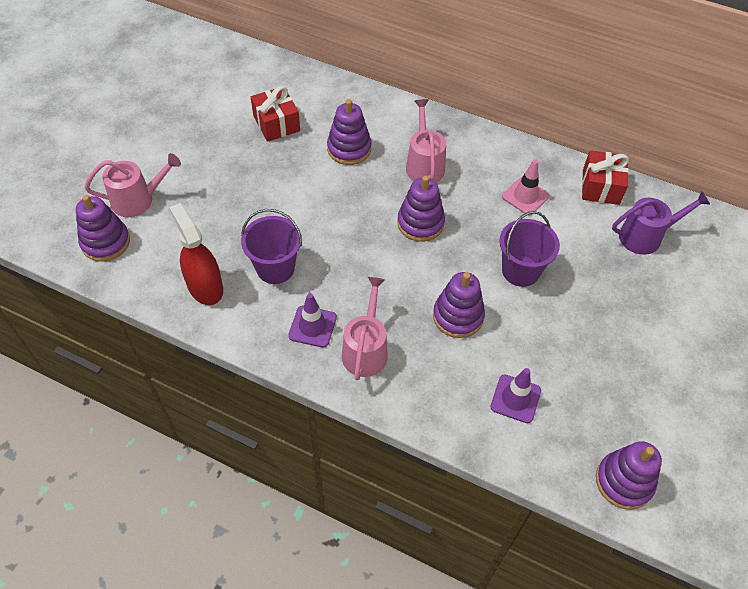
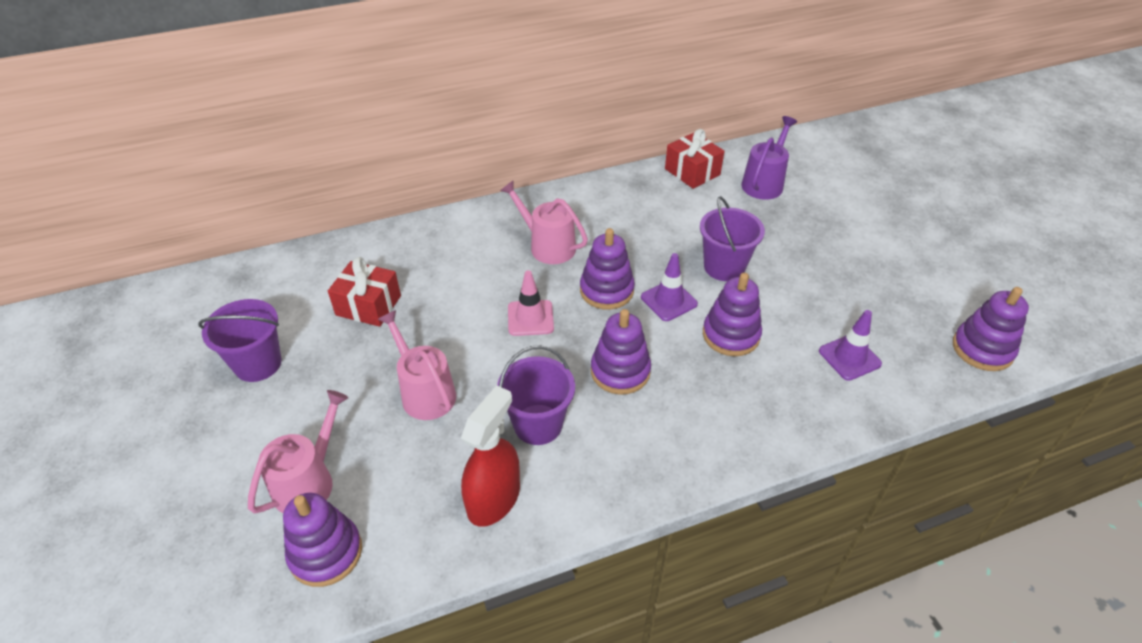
camera: 45 degrees left, 10 degrees down
(186, 115) = (258, 364): none -> purple bucket
(205, 286) = (494, 498): red spray bottle -> red spray bottle turned 105 degrees clockwise
(312, 326) = (638, 443): purple traffic cone -> purple traffic cone (668, 301)
(349, 149) = (467, 278): purple stacking toy -> purple stacking toy (620, 371)
(365, 350) = (704, 421): pink watering can -> pink watering can (425, 392)
(525, 196) = (653, 214): pink traffic cone -> pink traffic cone (530, 318)

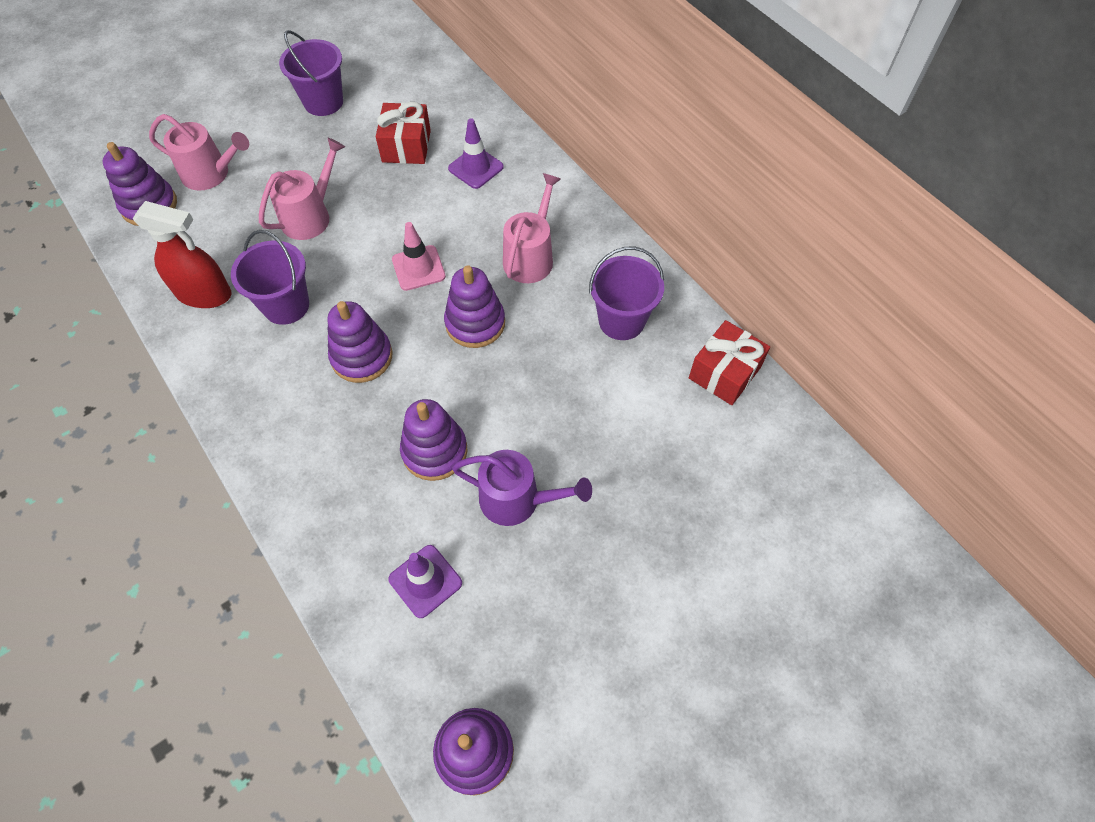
camera: 75 degrees right, 15 degrees up
(668, 301) = (474, 383): purple traffic cone -> purple traffic cone (476, 168)
(724, 267) = (547, 431): purple bucket -> purple bucket (621, 320)
(764, 183) = (735, 460): purple watering can -> purple watering can (517, 500)

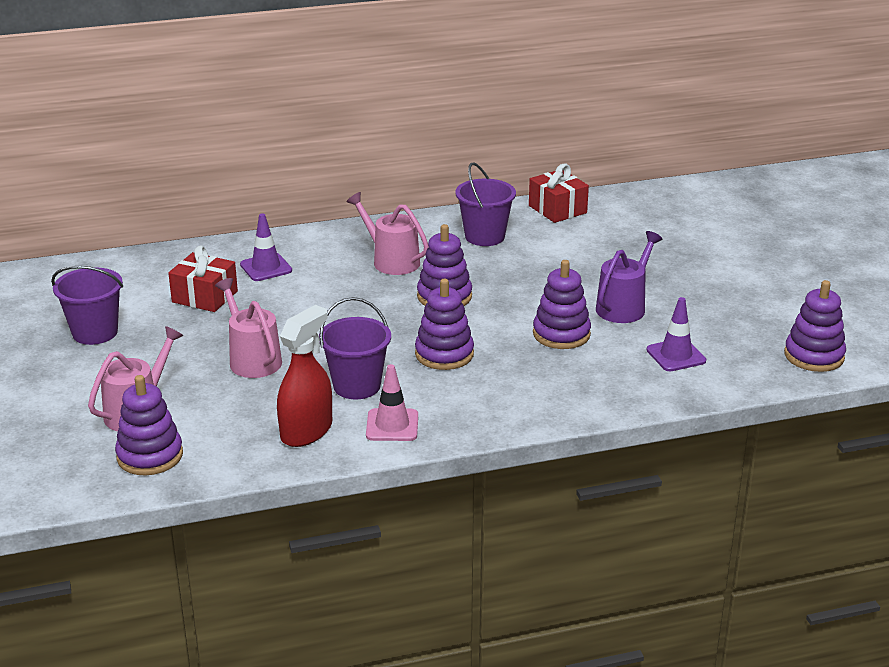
camera: 70 degrees left, 30 degrees down
(418, 268) = (363, 313): pink traffic cone -> pink traffic cone (392, 425)

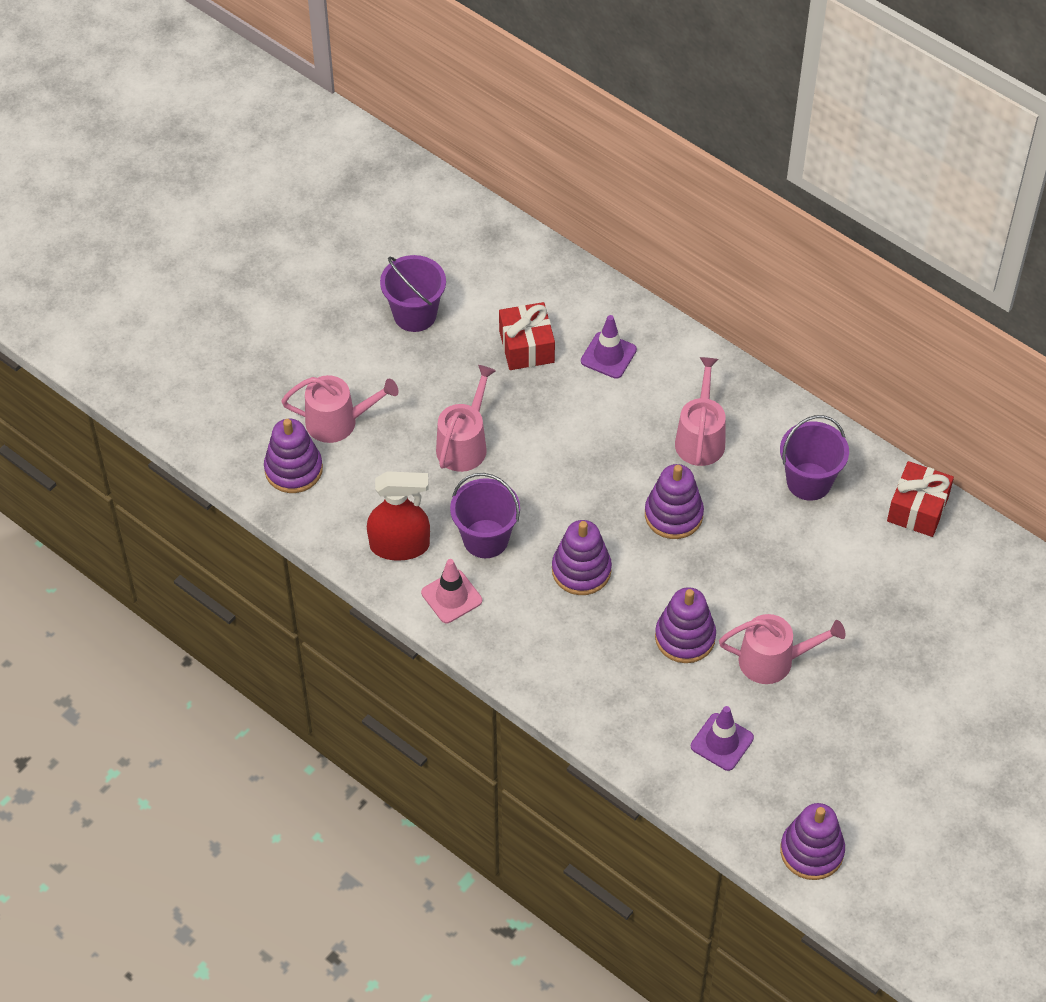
camera: 55 degrees right, 25 degrees up
(623, 307) = (773, 660): purple watering can -> pink watering can

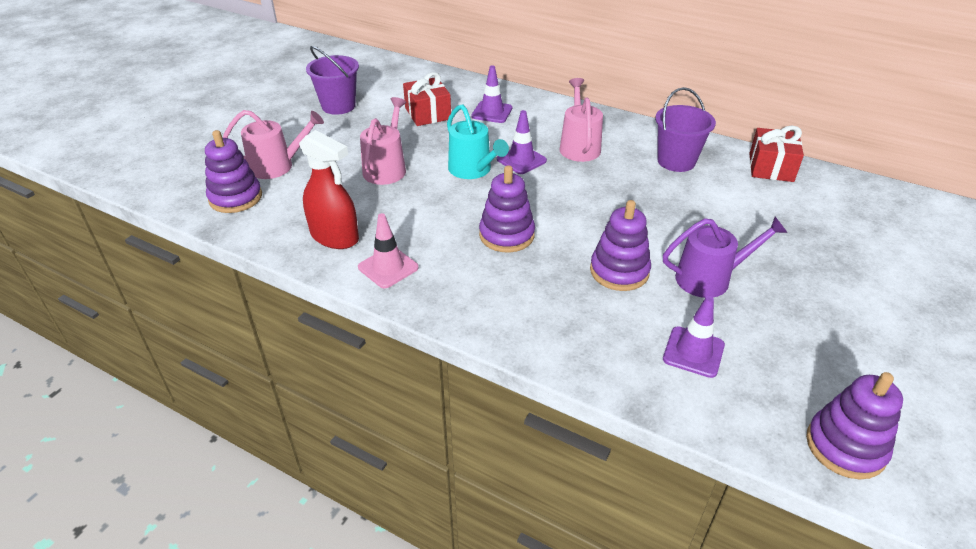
camera: 10 degrees left, 15 degrees down
(400, 545) = (335, 237): red spray bottle -> red spray bottle turned 45 degrees clockwise
(485, 539) = (414, 223): purple bucket -> none
(564, 461) = (473, 170): none -> turquoise watering can
(625, 452) = (521, 160): none -> purple traffic cone
(673, 515) = (575, 191): purple stacking toy -> none
(773, 660) = (709, 278): pink watering can -> purple watering can

